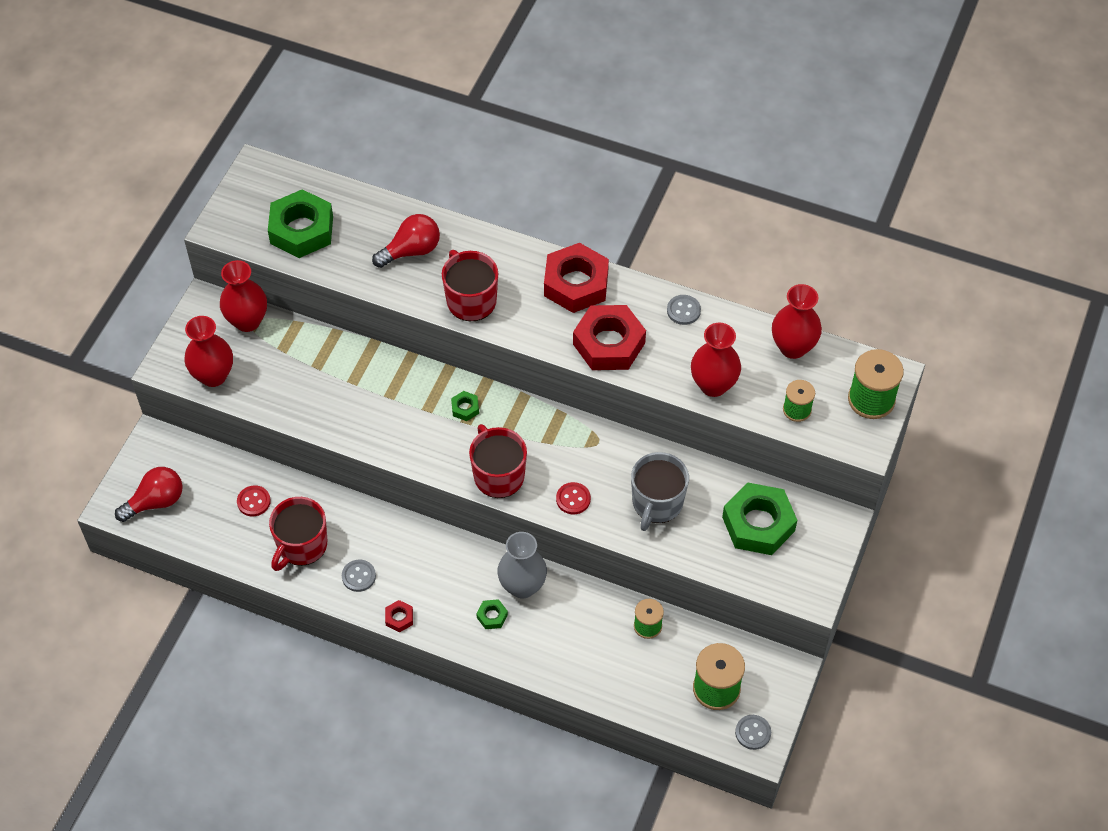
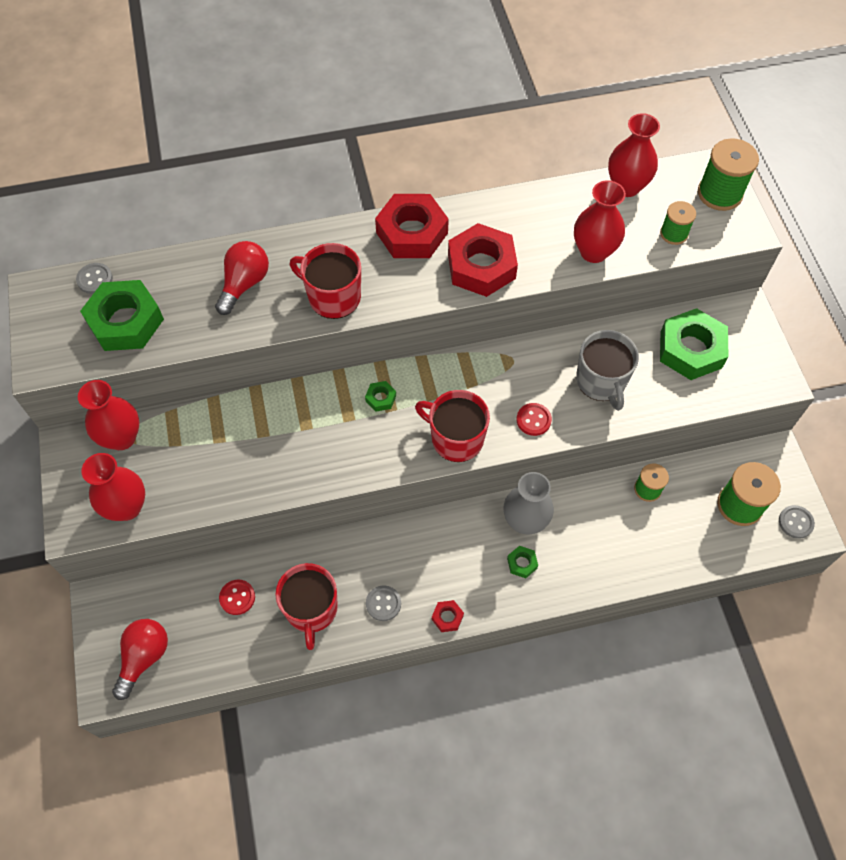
camera: 35 degrees left, 5 degrees up
(683, 310) = (517, 206): grey button -> grey button (95, 279)

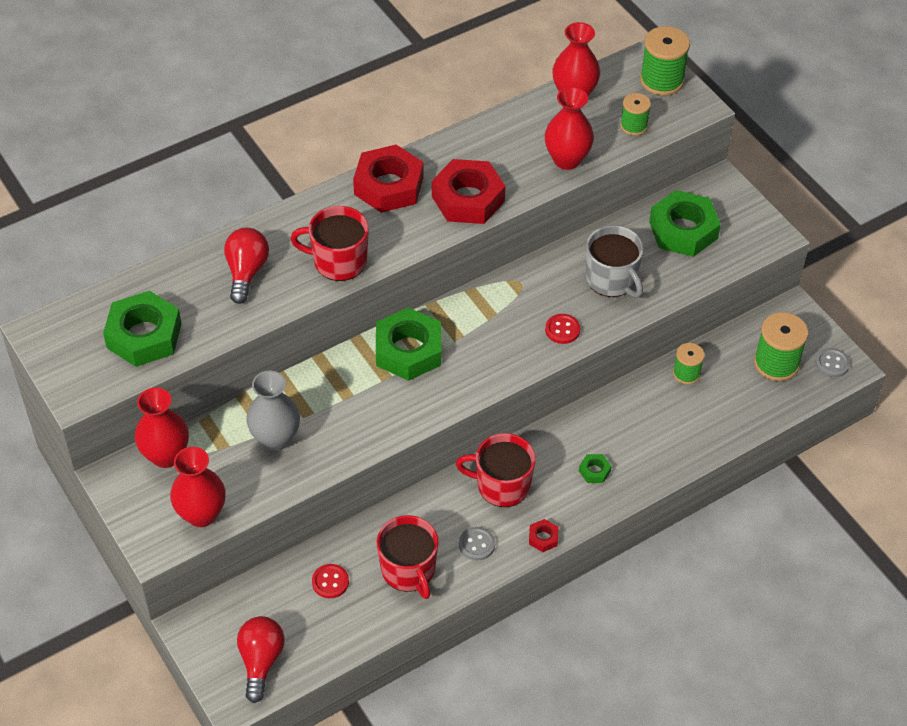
camera: 20 degrees left, 10 degrees down
(95, 279) = (93, 306): grey button -> none
(381, 398) = (408, 350): green nut -> green nut, size x2.33
(456, 438) = (496, 365): red mug -> red mug (502, 485)
(525, 521) = (582, 434): grey vase -> grey vase (275, 439)

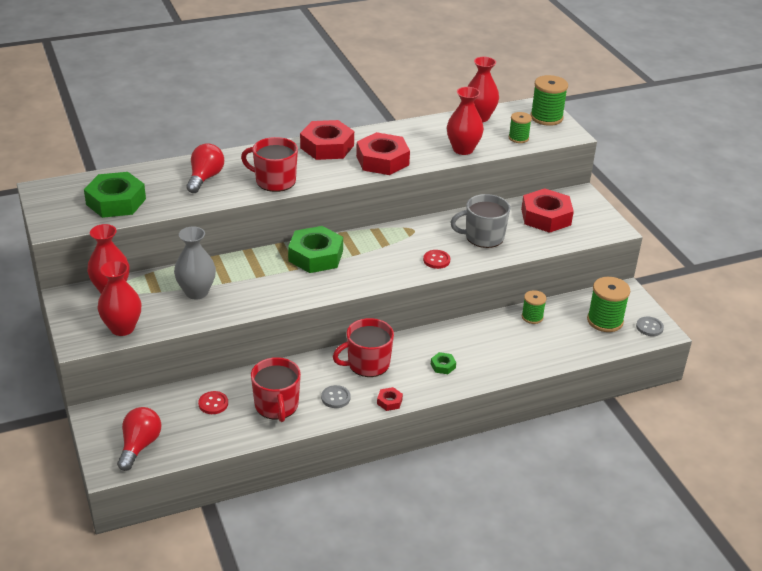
camera: 10 degrees right, 15 degrees down
(502, 485) = (367, 364): red mug -> red mug turned 45 degrees counterclockwise
(612, 279) = (483, 237): grey mug -> grey mug turned 105 degrees clockwise
(683, 230) = (546, 217): green nut -> red nut

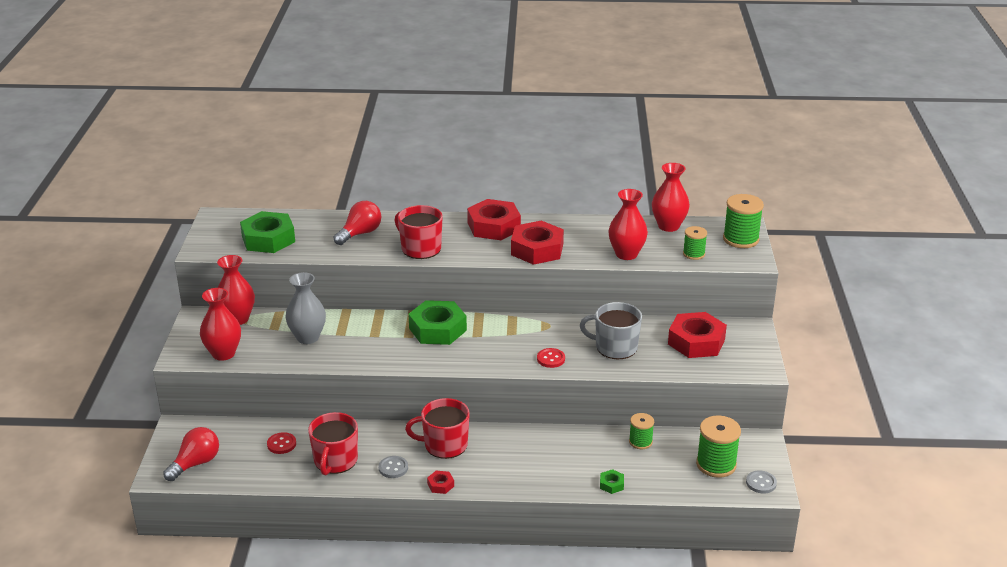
camera: 25 degrees right, 5 degrees down
(443, 366) = (515, 465): green nut -> green nut (611, 484)

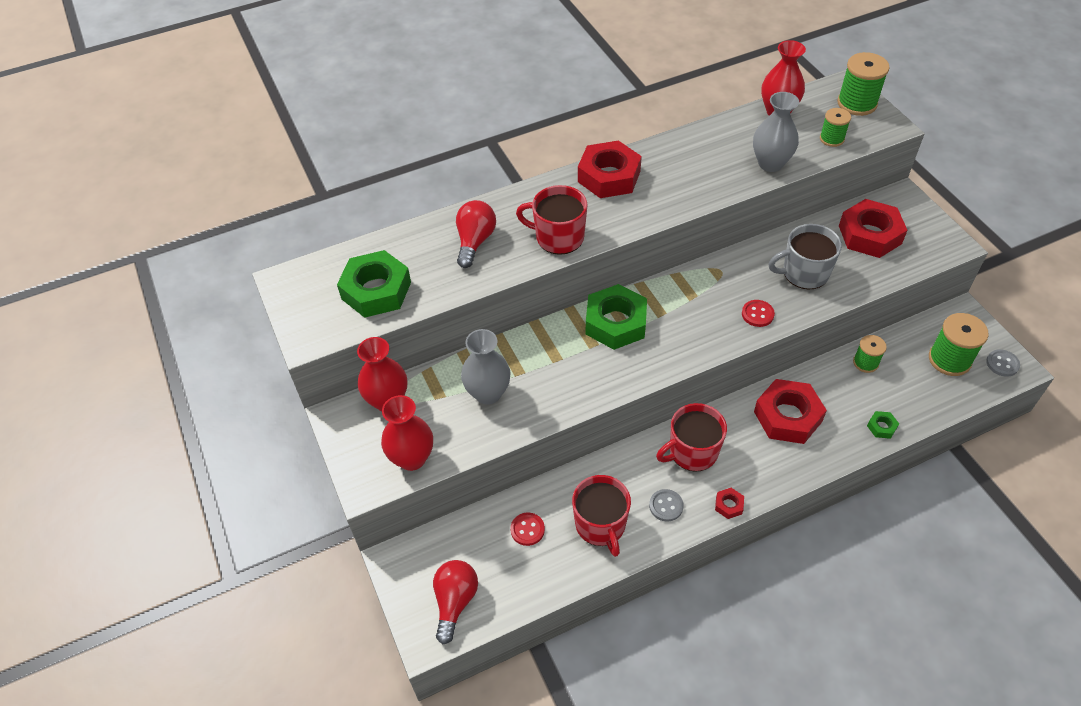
camera: 25 degrees left, 20 degrees up
(537, 249) = (679, 191): red nut -> red nut (787, 416)
(626, 254) = (770, 163): red vase -> grey vase

